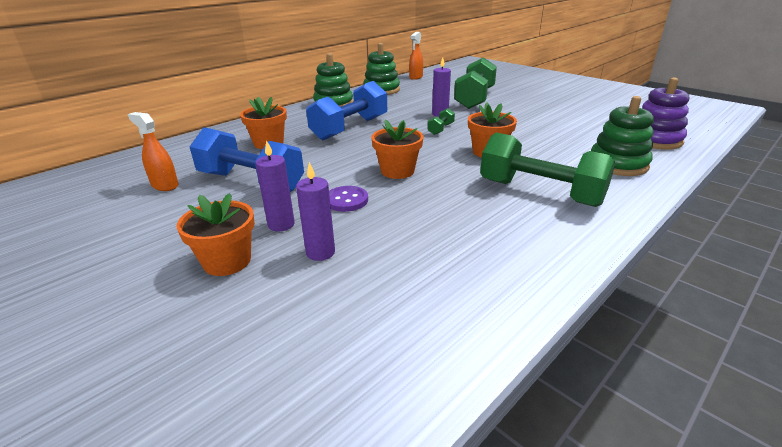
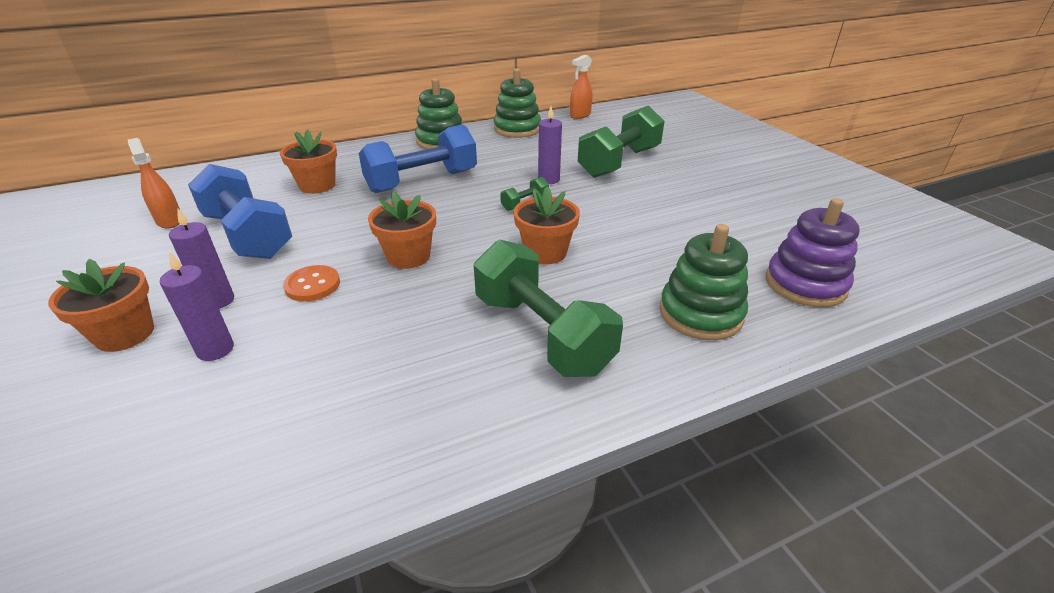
camera: 20 degrees right, 5 degrees up
(346, 200) = (312, 285): purple button -> orange button

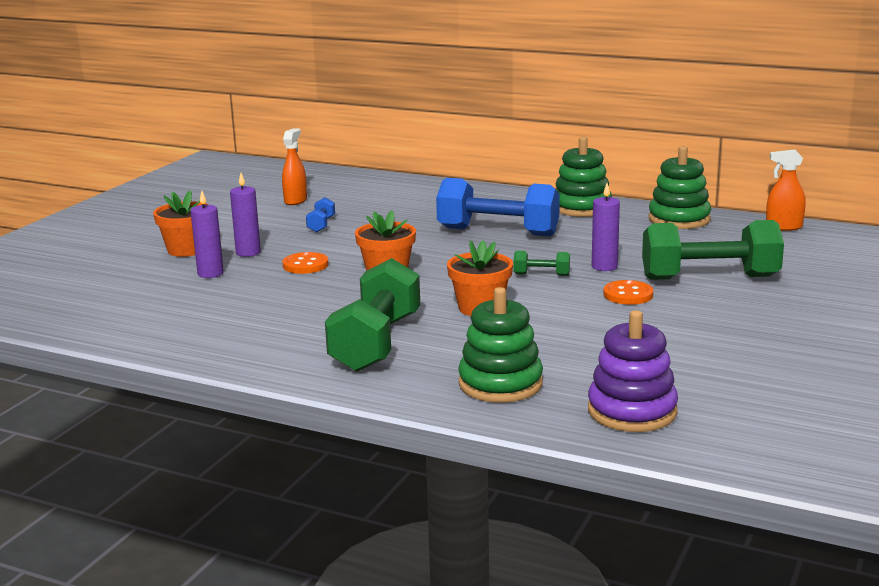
camera: 50 degrees right, 15 degrees down
(248, 235) = (321, 225): blue dumbbell -> blue dumbbell, size x0.43
(317, 185) = (419, 209): orange flower pot -> none
(606, 194) = (628, 295): none -> orange button

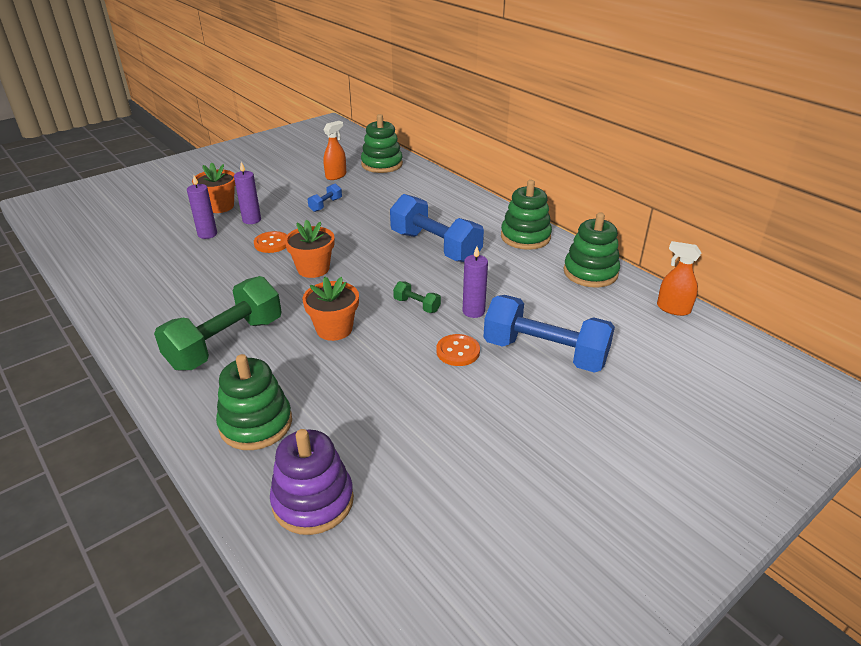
camera: 25 degrees right, 15 degrees up
(337, 182) = (382, 164): none -> green stacking toy
(709, 278) = (544, 353): green dumbbell -> blue dumbbell

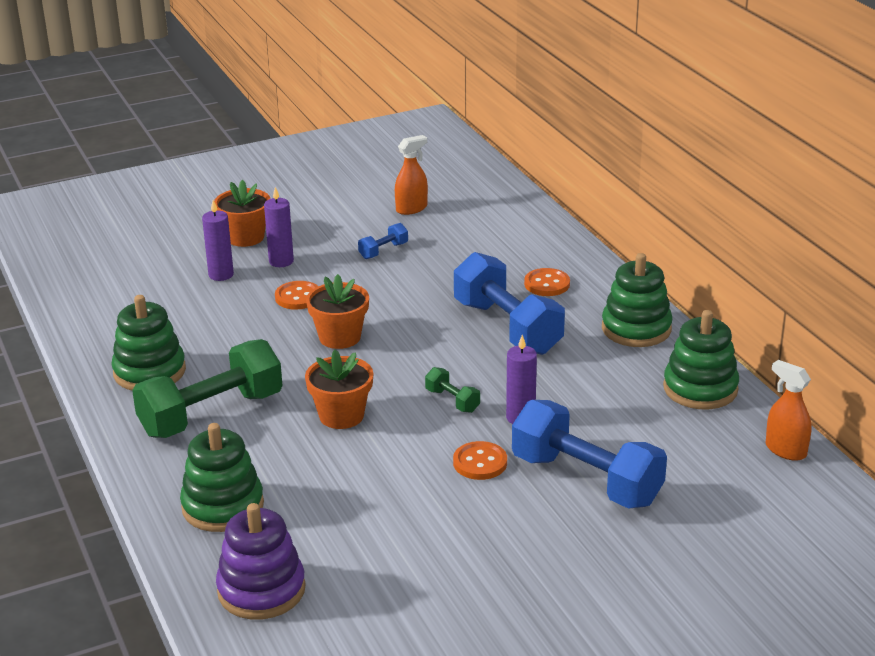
camera: 15 degrees right, 5 degrees down
(382, 164) = (482, 197): green stacking toy -> green stacking toy (149, 372)
(450, 214) = (547, 284): none -> orange button

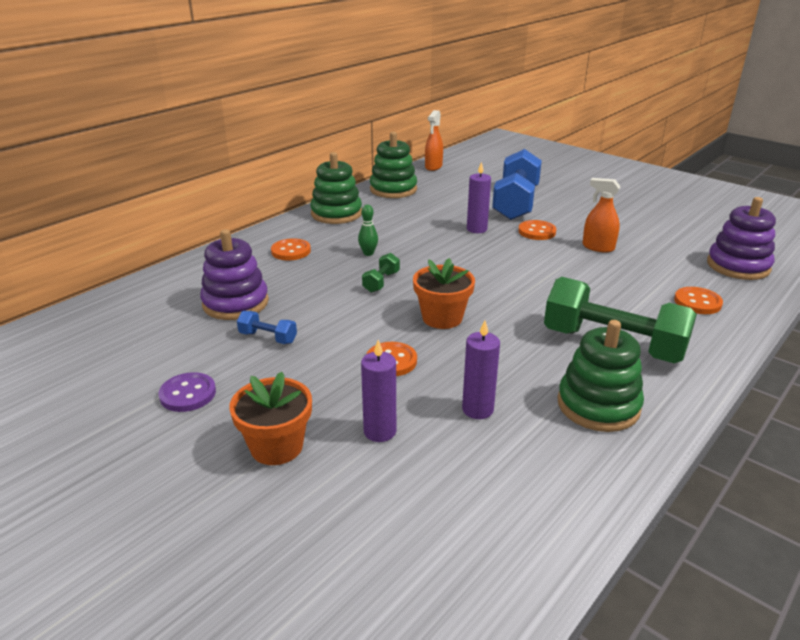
camera: 115 degrees left, 0 degrees up
(223, 506) = (697, 302): green stacking toy -> orange button
(281, 261) = (323, 396): purple candle -> purple candle (477, 409)
(335, 214) = (188, 394): none -> purple button
(341, 415) = (545, 287): orange flower pot -> none
(411, 208) = (162, 345): orange spray bottle -> orange spray bottle (598, 247)
(452, 401) = (482, 253): green dumbbell -> green dumbbell (381, 282)
(455, 243) = (235, 303): none -> purple stacking toy
(507, 327) = (368, 253): blue dumbbell -> green bowling pin

